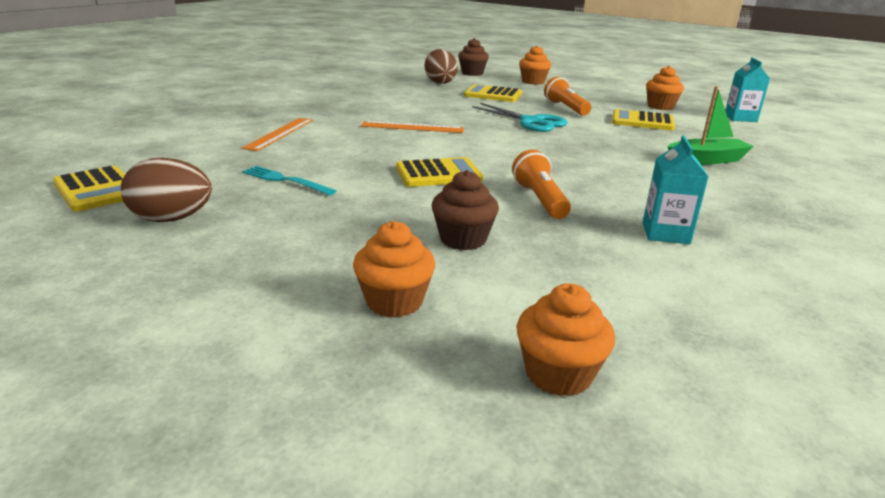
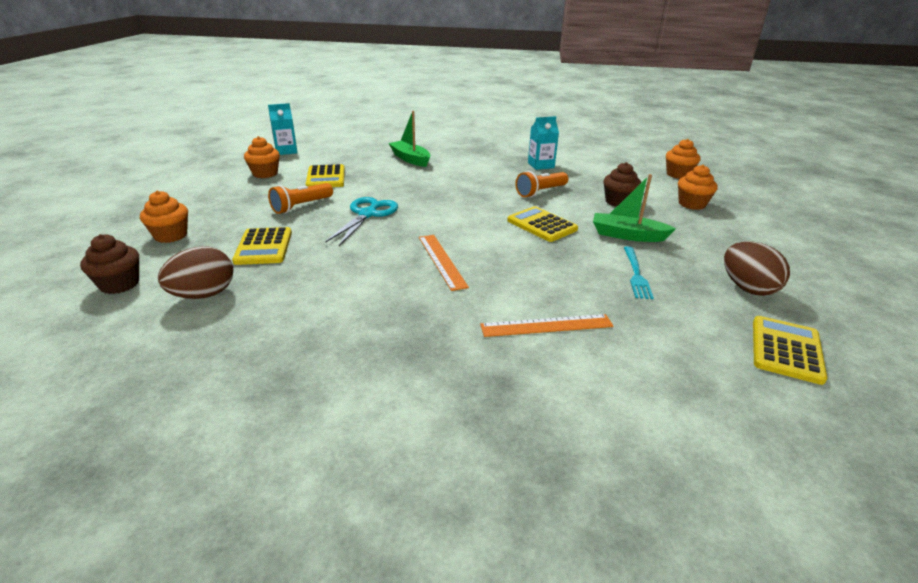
camera: 115 degrees left, 5 degrees up
(360, 206) = (627, 235): none -> green boat

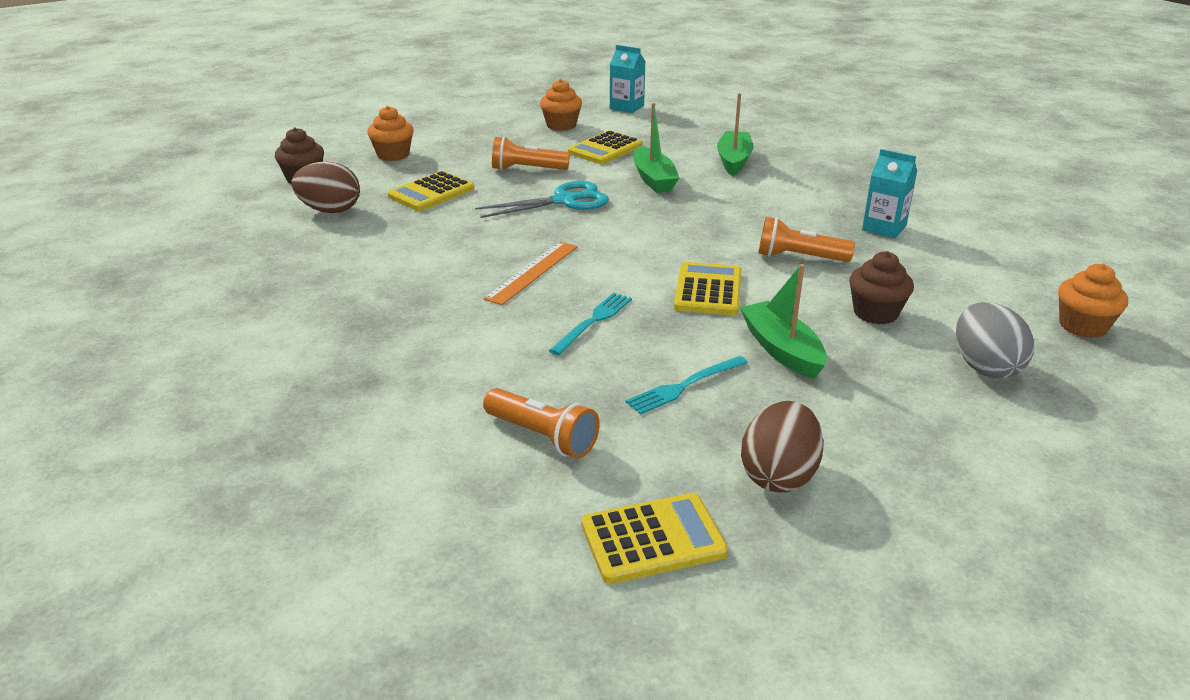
camera: 50 degrees right, 0 degrees up
(391, 183) = (653, 179): none -> green boat
(531, 268) = (593, 321): none -> turquoise fork
(546, 325) = (490, 369): orange ruler -> none
(648, 340) = (542, 436): none -> orange flashlight
(692, 204) = (985, 367): orange cupcake -> grey egg

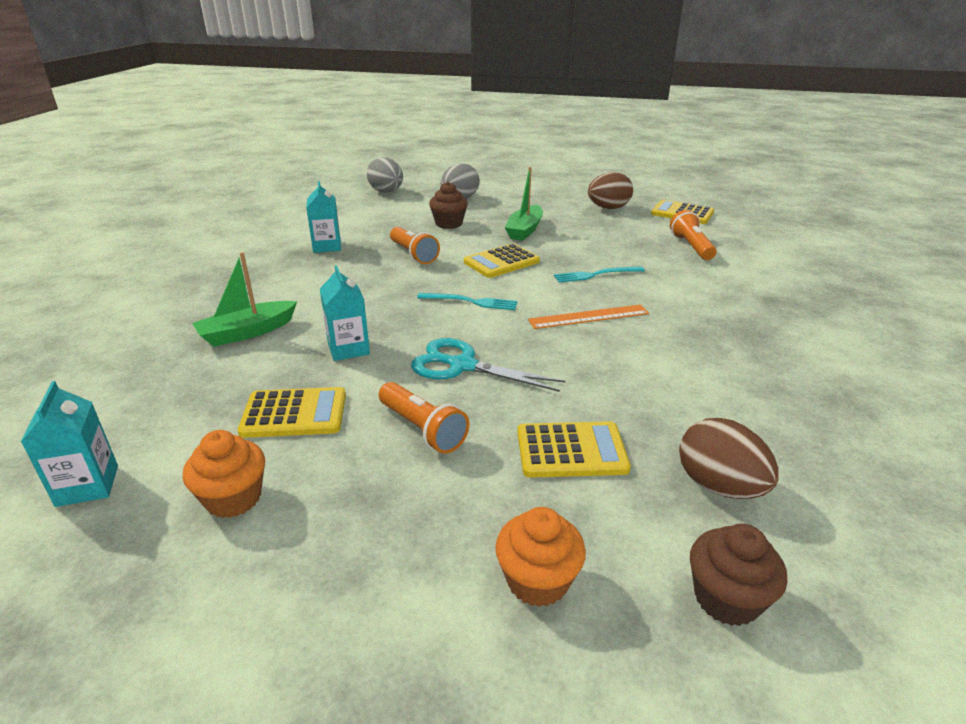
camera: 135 degrees left, 0 degrees up
(653, 179) = (348, 349): green boat -> turquoise carton
(684, 386) = (596, 237): turquoise fork -> turquoise fork (471, 302)
(1082, 326) = (386, 192): orange cupcake -> grey egg

